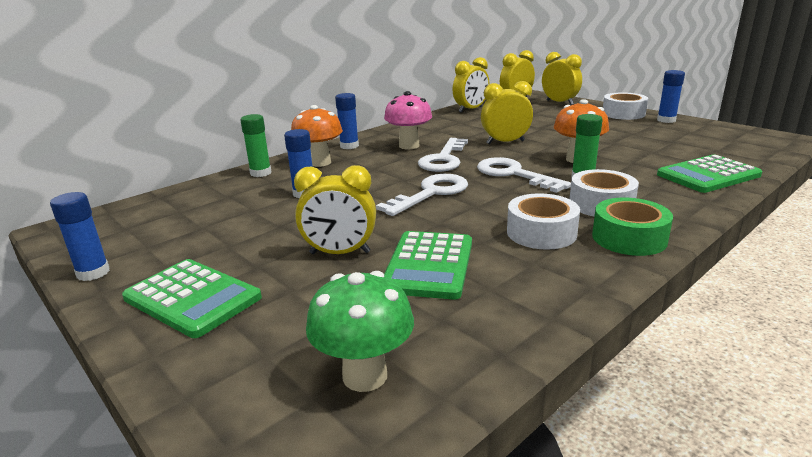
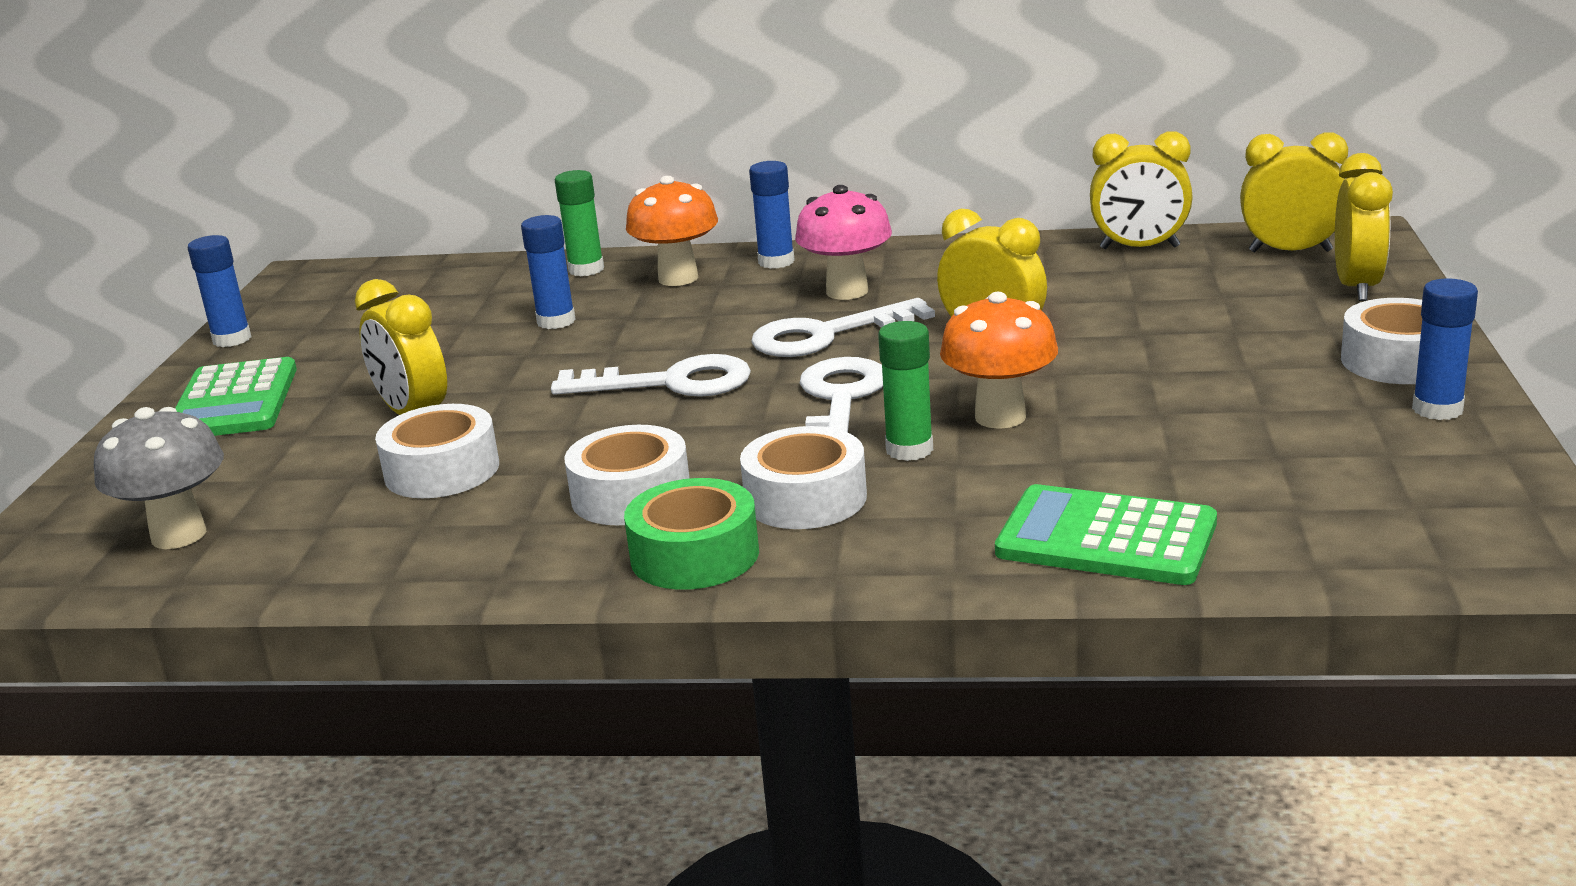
camera: 50 degrees right, 0 degrees up
(365, 375) = (179, 535): green mushroom -> grey mushroom
(429, 265) = (442, 470): green calculator -> white tape

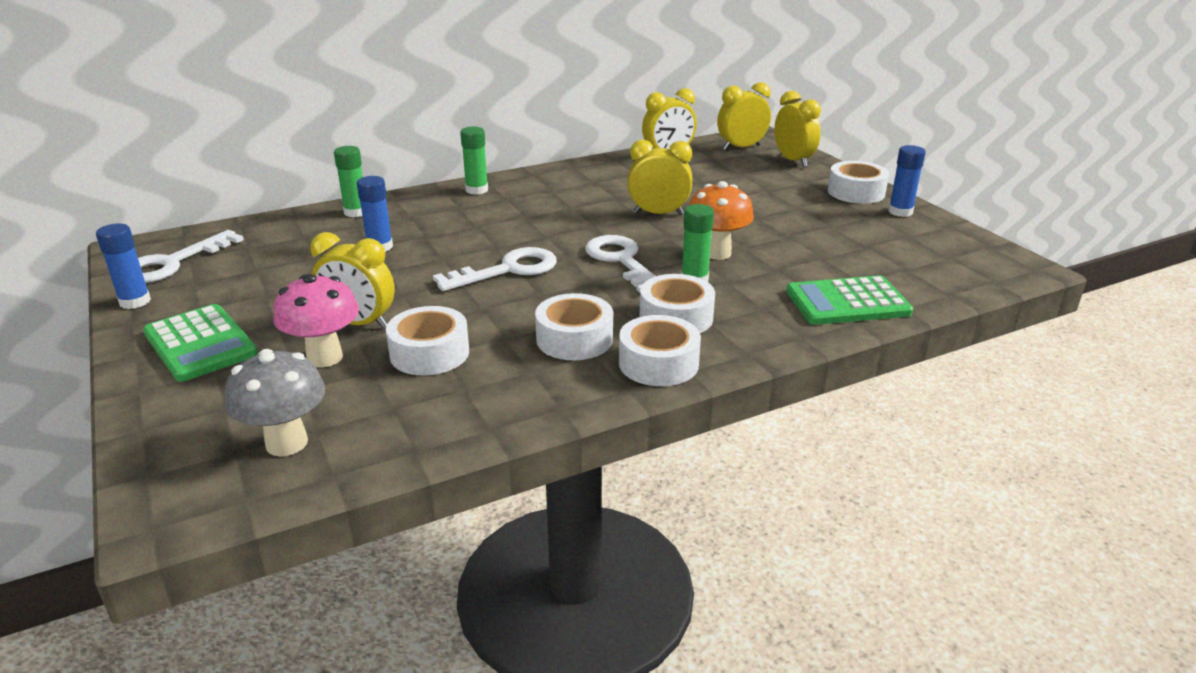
camera: 35 degrees left, 5 degrees up
(678, 278) = (427, 208): orange mushroom -> none
(695, 555) = (658, 363): green tape -> white tape
(776, 262) = (476, 190): blue glue stick -> green glue stick
(826, 335) = (564, 226): white key -> white key (172, 263)
(847, 291) = (543, 200): pink mushroom -> pink mushroom (325, 357)

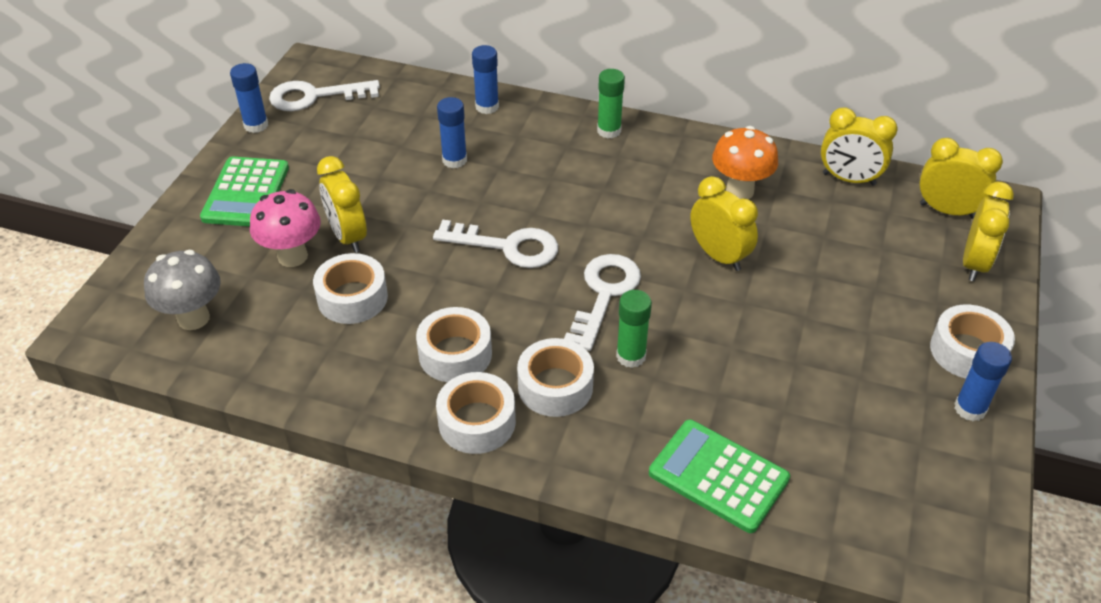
camera: 45 degrees right, 15 degrees up
(356, 212) = (487, 107): green glue stick -> blue glue stick
(717, 253) = (696, 339): orange mushroom -> orange mushroom (740, 191)

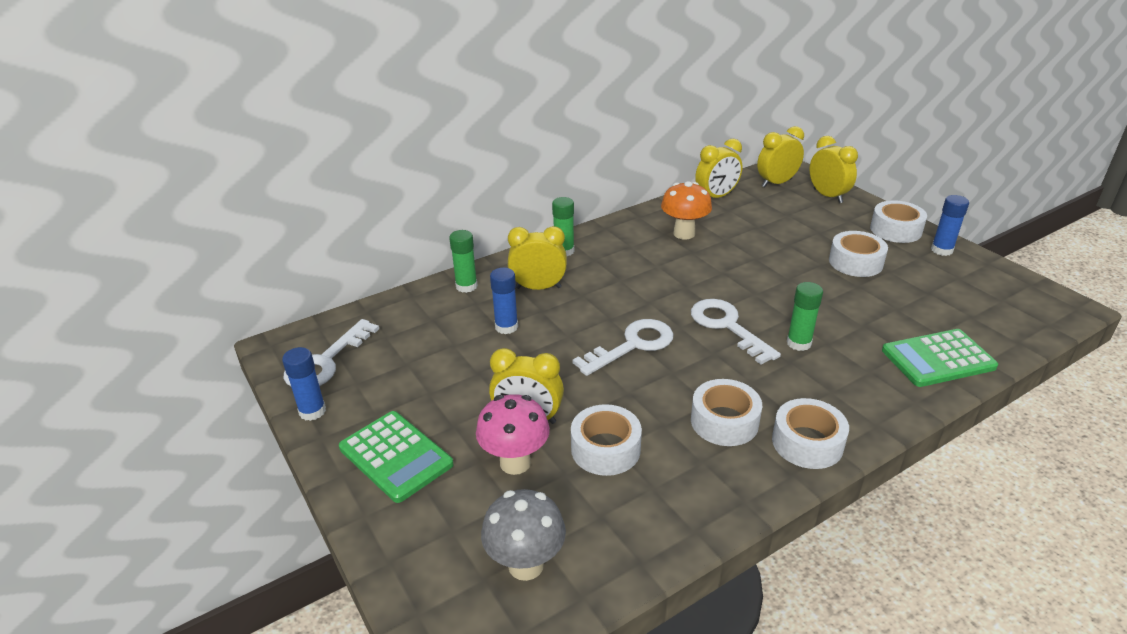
camera: 50 degrees left, 10 degrees down
(487, 107) = (466, 286): blue glue stick -> green glue stick
(555, 386) = (801, 389): white tape -> white tape (855, 262)
(719, 256) = (736, 268): yellow clock -> yellow clock (538, 287)

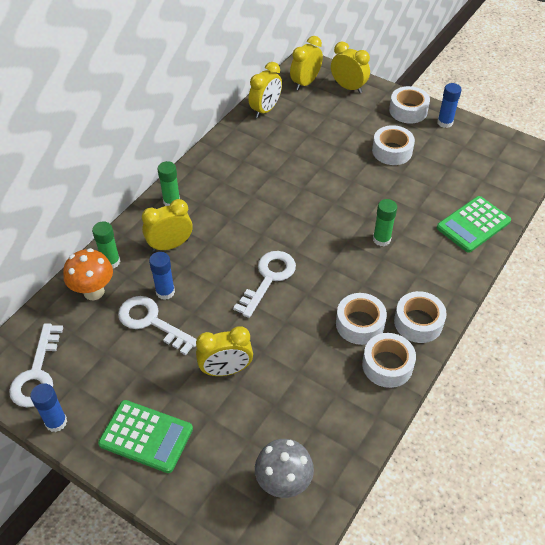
camera: 25 degrees left, 15 degrees up
(515, 462) = (235, 409): pink mushroom -> none
(605, 449) = (292, 375): white tape -> white tape (387, 365)
(684, 233) = (257, 156): orange mushroom -> orange mushroom (94, 292)
(727, 326) = (327, 239): white key -> white key (151, 322)

